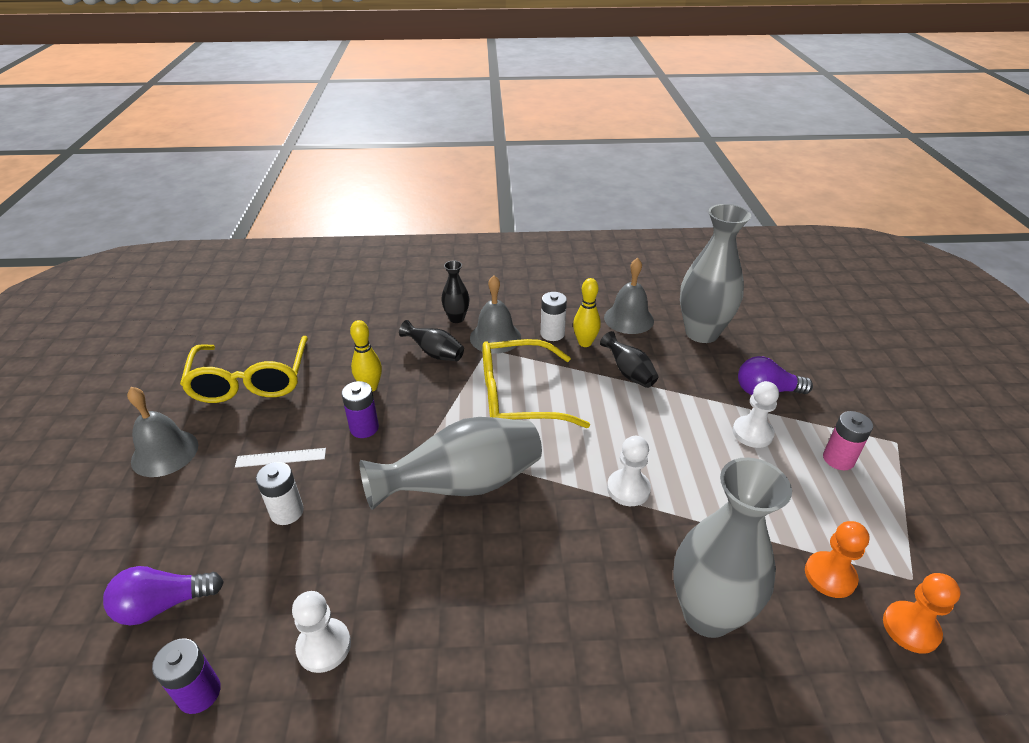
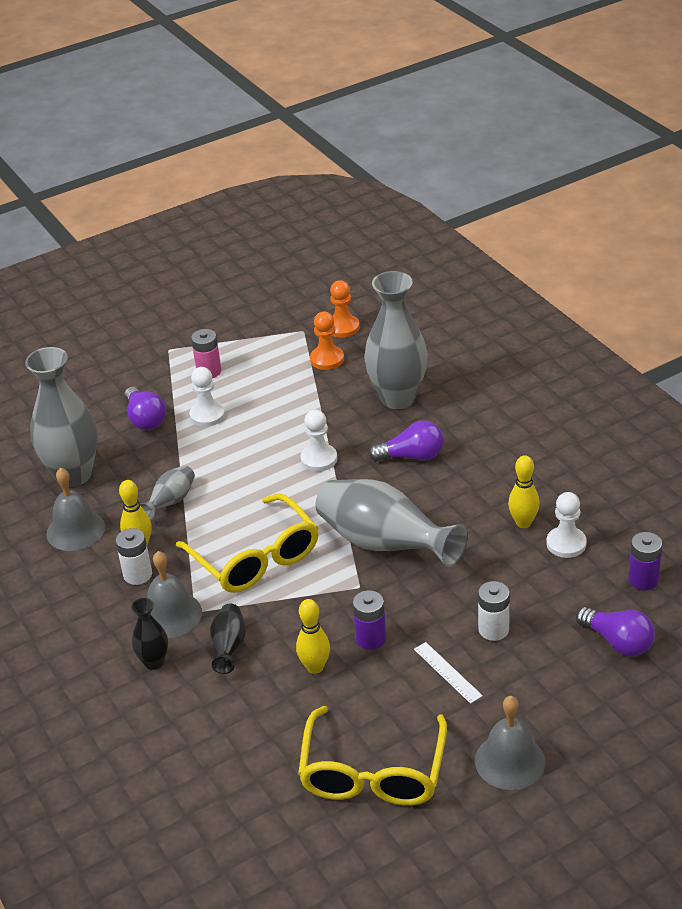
camera: 115 degrees left, 0 degrees up
(251, 380) = (373, 771): yellow glasses -> yellow glasses turned 135 degrees clockwise
(391, 622) = (523, 523): none -> yellow bowling pin
(582, 572) = (411, 456): none -> purple light bulb
(629, 373) = (171, 502): black vase -> grey vase

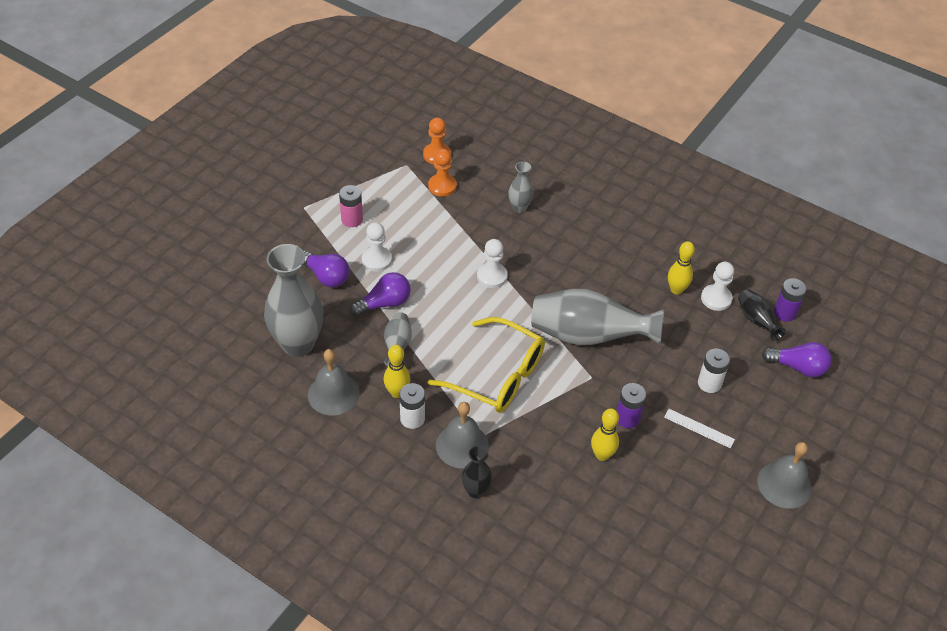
camera: 30 degrees left, 10 degrees up
(229, 647) = (526, 459): black vase -> black vase (756, 321)
(373, 771) = (697, 526): yellow glasses -> none
(398, 398) = (519, 208): grey vase -> grey vase, size x0.49
(411, 456) = (561, 255): purple light bulb -> purple light bulb (384, 303)

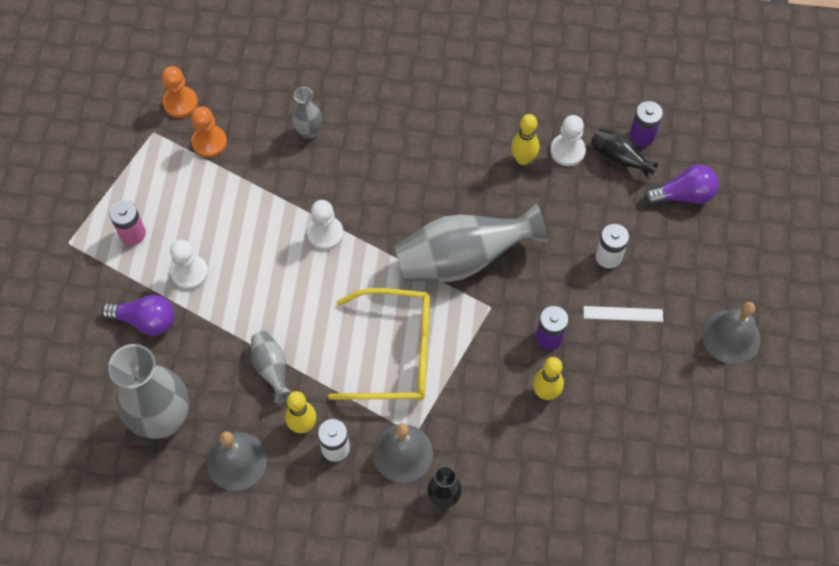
camera: 25 degrees left, 15 degrees up
(384, 303) = (229, 323): purple light bulb -> none

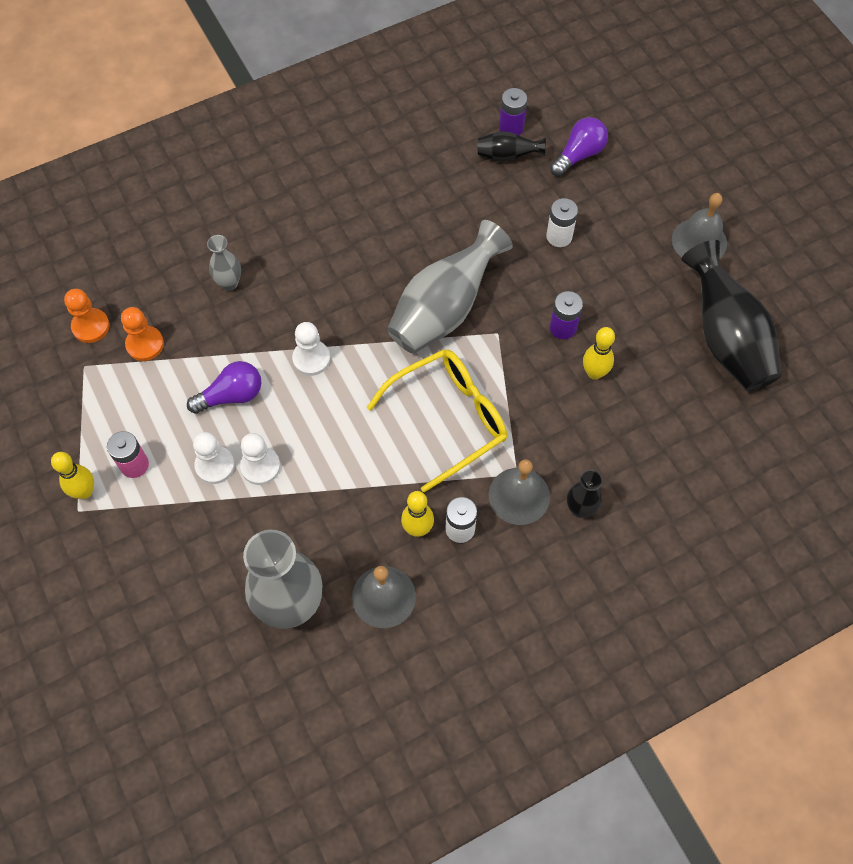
camera: 35 degrees left, 0 degrees up
(145, 320) = (206, 532): purple light bulb -> purple light bulb (231, 395)
(272, 369) = (354, 500): grey vase -> none
(523, 159) = (431, 200): yellow bowling pin -> yellow bowling pin (84, 491)
(567, 151) = (461, 173): white pawn -> white pawn (260, 466)
(623, 314) = (605, 274): white ruler -> none
(685, 437) = (725, 338): none -> black vase

